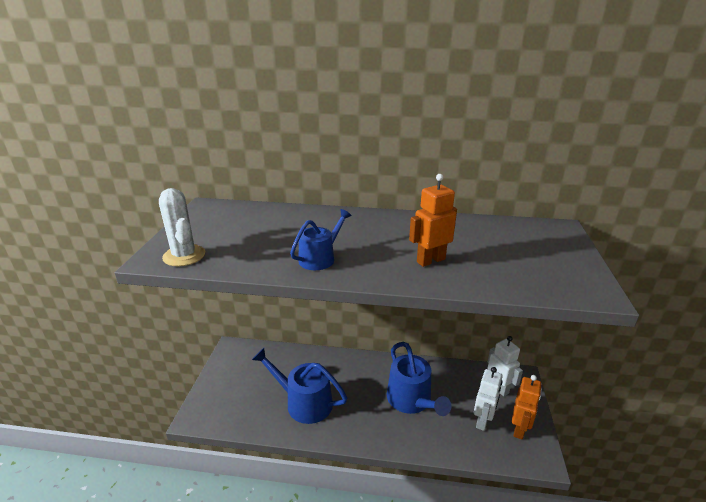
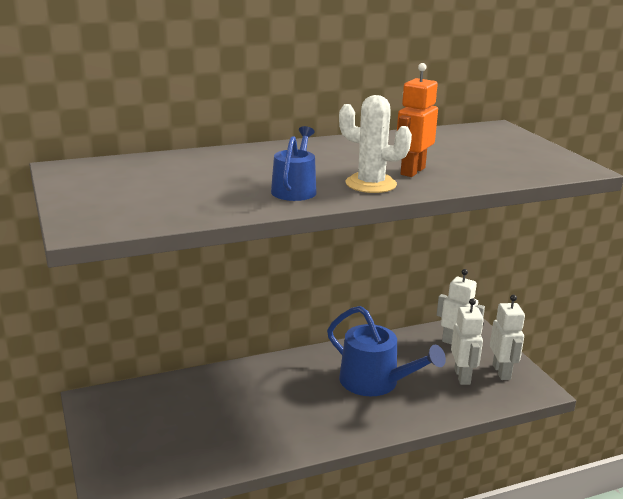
camera: 30 degrees left, 5 degrees down
(184, 256) = (121, 217): white cactus -> white cactus (371, 184)
(304, 402) = (249, 425): blue watering can -> none
(519, 429) = (502, 372): orange robot -> white robot

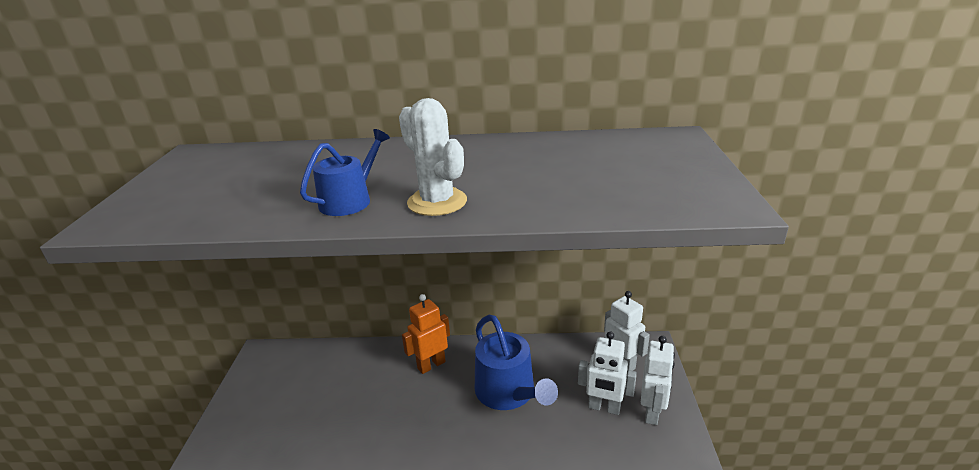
camera: 25 degrees right, 5 degrees up
(412, 171) = (505, 189): orange robot -> orange robot (431, 365)
(462, 376) = (604, 408): white robot -> white robot turned 90 degrees clockwise

